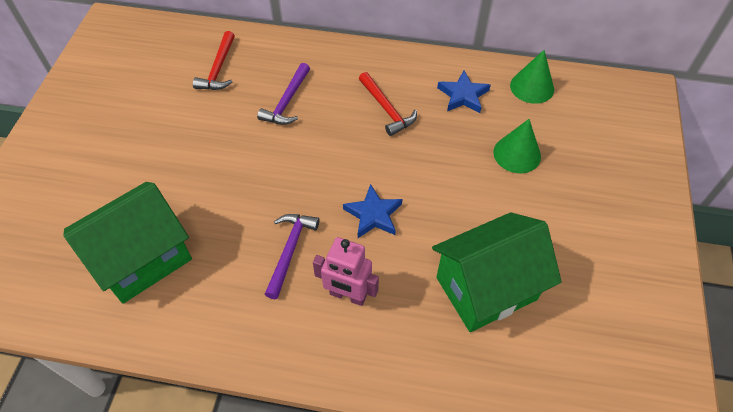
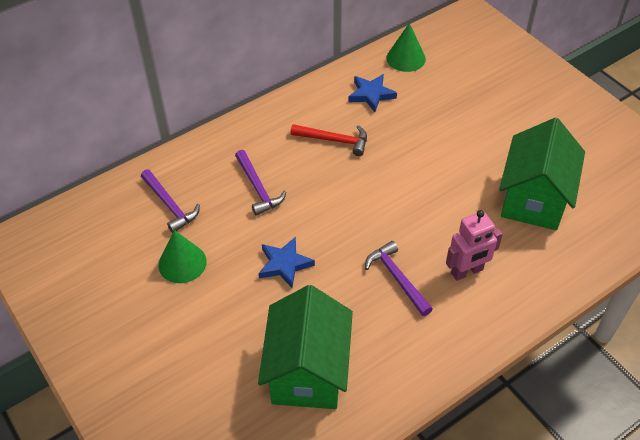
camera: 45 degrees left, 5 degrees down
(218, 69) = (170, 205): red hammer -> purple hammer
(373, 214) = (417, 212): blue star -> blue star (284, 264)
(517, 154) = (450, 107): green cone -> green cone (182, 263)

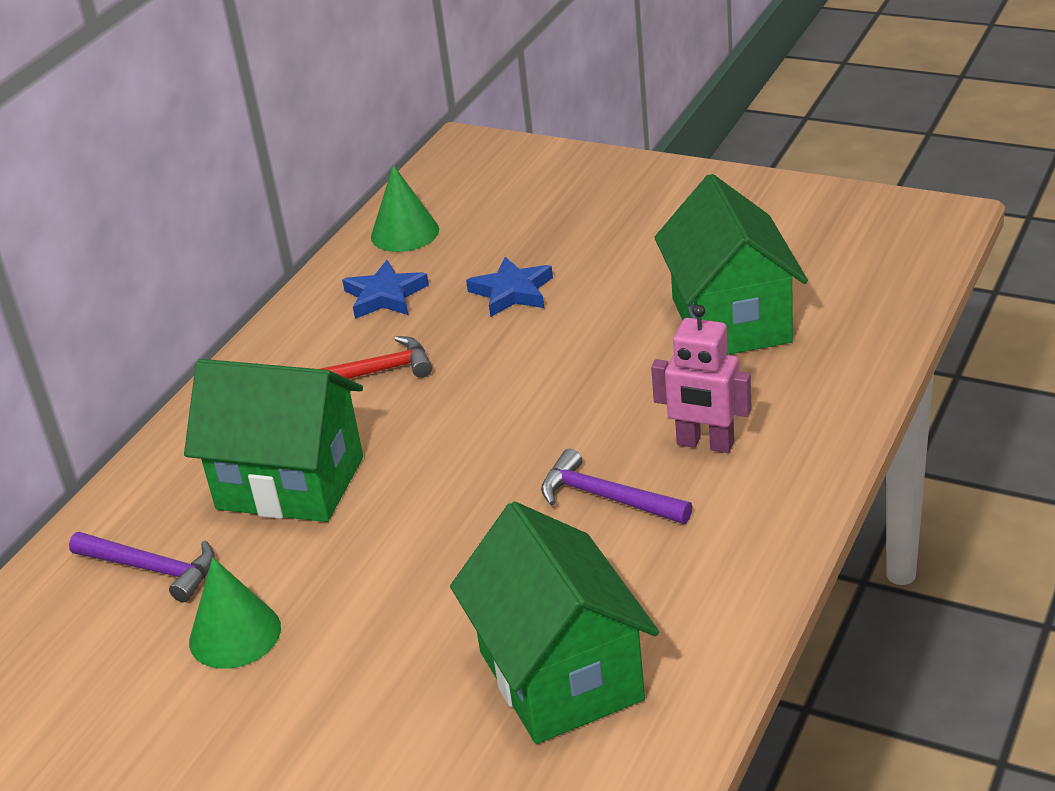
camera: 25 degrees left, 15 degrees down
(258, 188) = (290, 483): purple hammer -> green house
(284, 264) = (413, 559): blue star -> blue star (512, 292)
(467, 272) = (705, 444): pink robot -> pink robot turned 75 degrees clockwise

